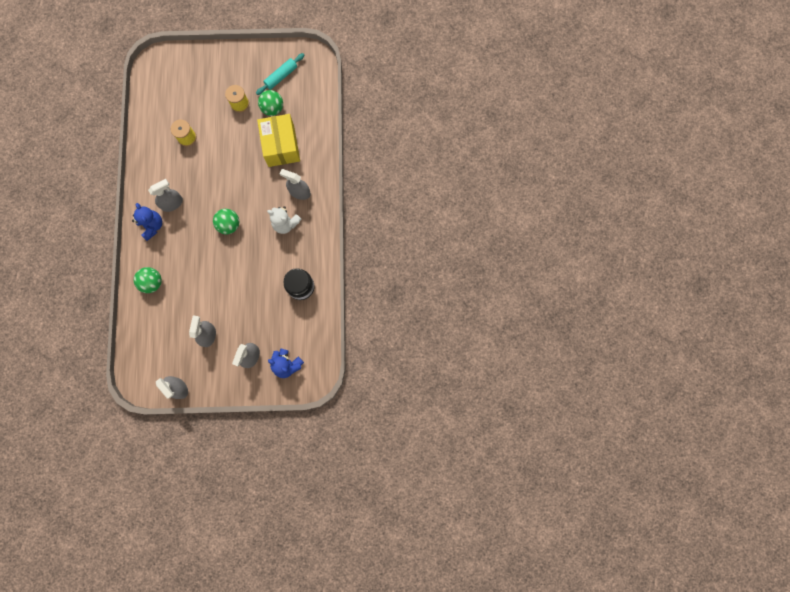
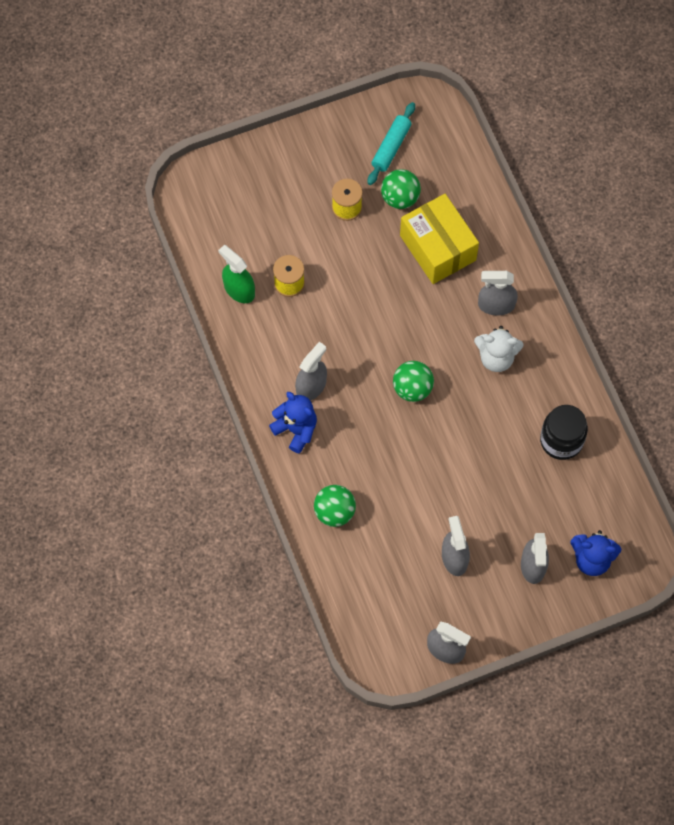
camera: 20 degrees left, 10 degrees down
(157, 132) = (239, 289): none -> green spray bottle

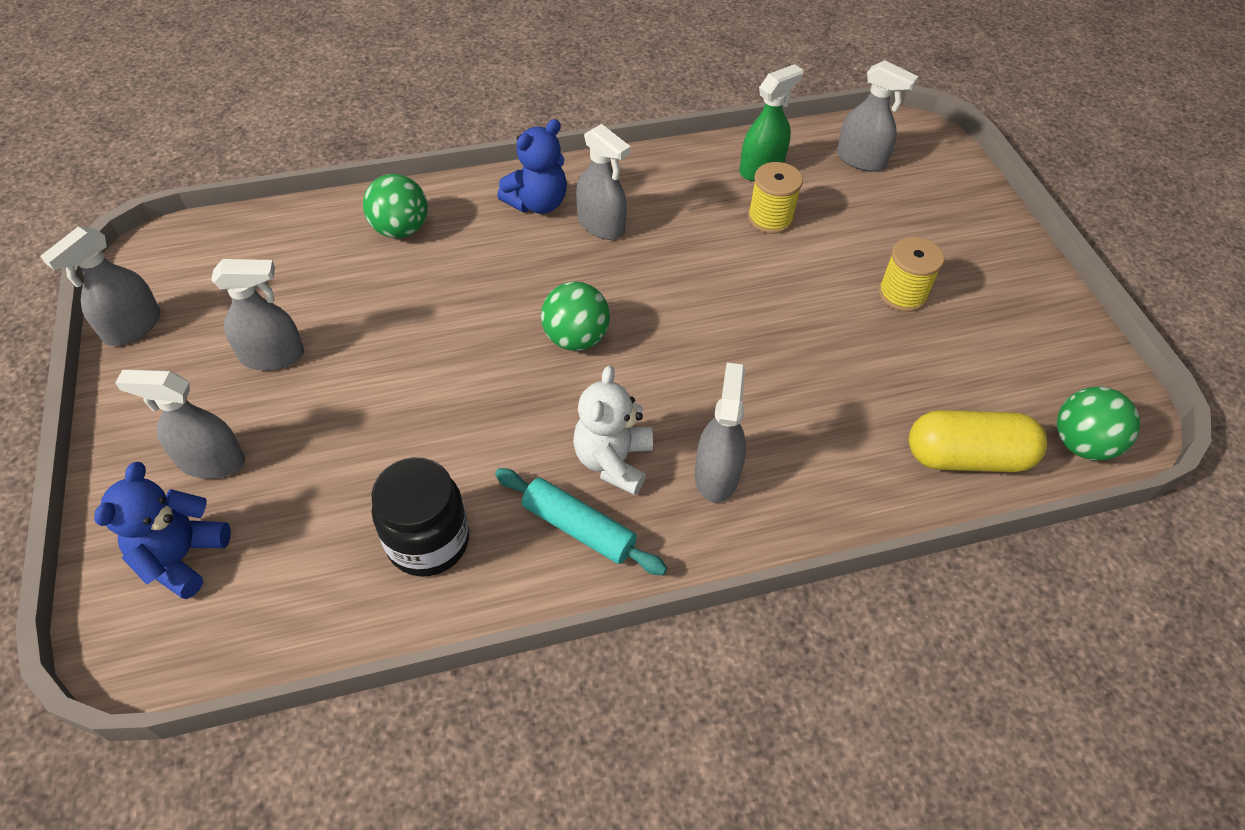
camera: 95 degrees right, 15 degrees down
(220, 226) = (861, 160): none -> grey spray bottle
(391, 147) = (1023, 362): turquoise rolling pin -> turquoise rolling pin (578, 528)
(400, 198) = (926, 363): green ball -> green ball (1081, 444)
(438, 248) = (832, 403): yellow box -> none
(463, 182) = (967, 457): none -> yellow capsule

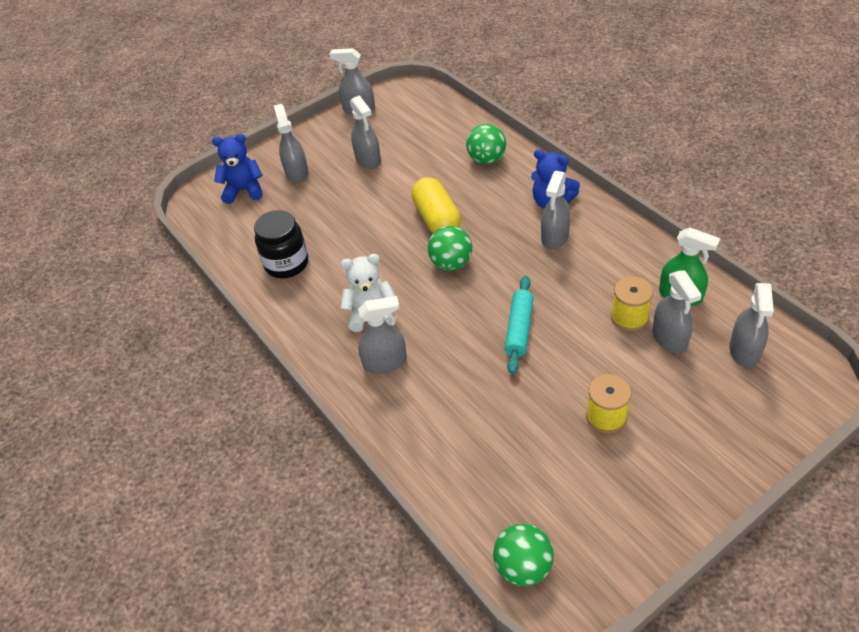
camera: 75 degrees right, 5 degrees down
(578, 528) = (320, 316): turquoise rolling pin -> turquoise rolling pin (519, 329)
(817, 202) = (669, 338): none -> grey spray bottle
(967, 457) = (469, 493): yellow capsule -> yellow capsule (437, 219)

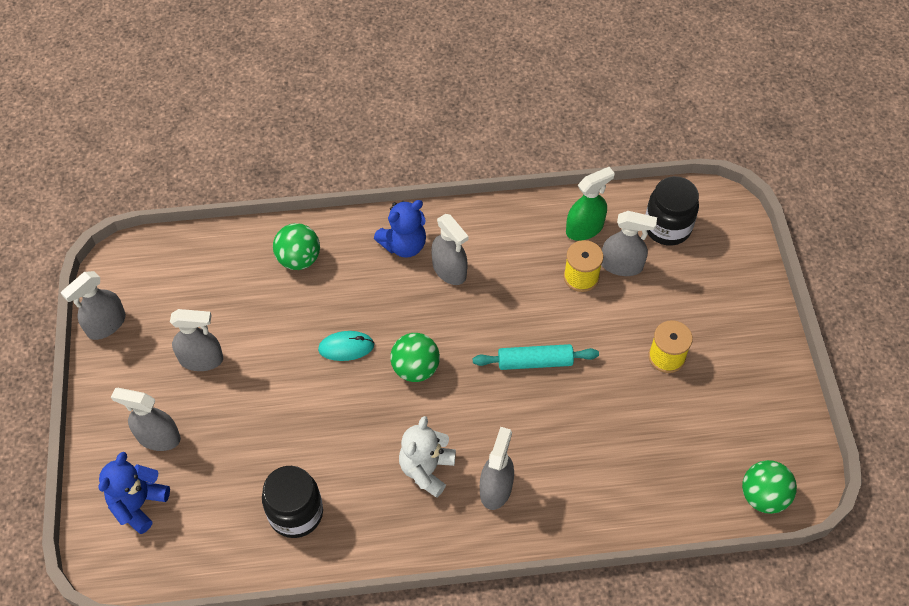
camera: 65 degrees left, 10 degrees up
(437, 219) = (346, 347): yellow capsule -> turquoise mouse
(519, 329) = (535, 362): turquoise rolling pin -> turquoise rolling pin turned 45 degrees counterclockwise
(744, 351) = (667, 227): grey spray bottle -> black jar

